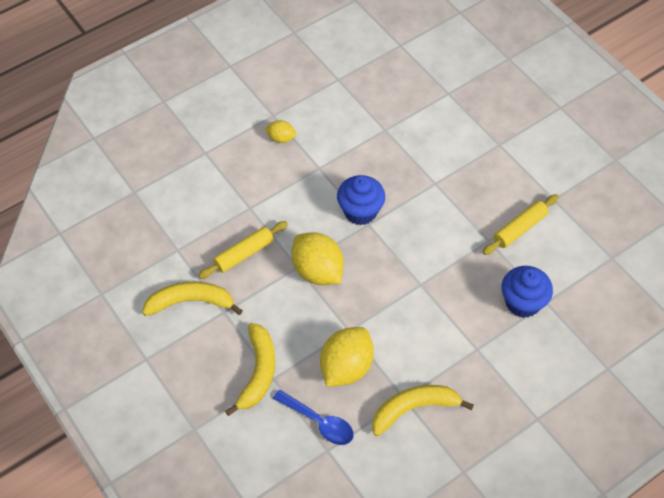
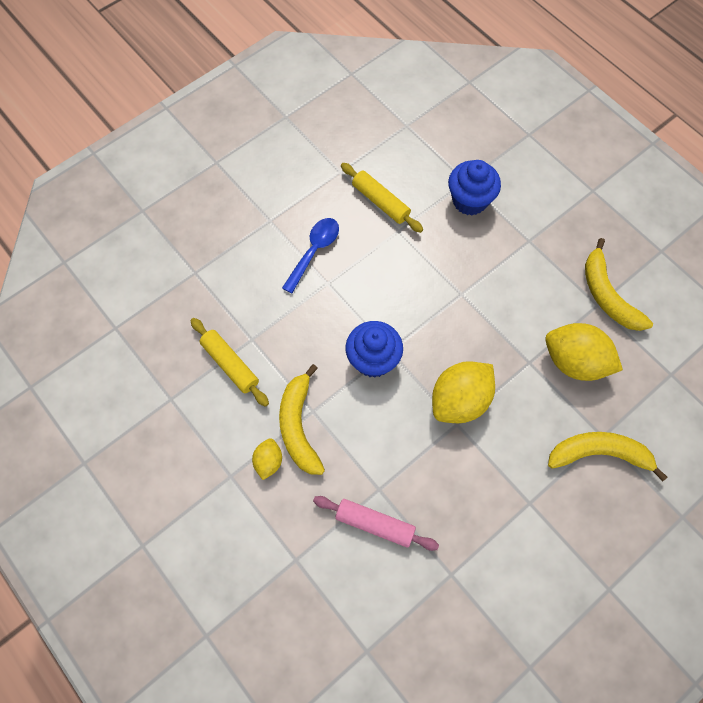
camera: 95 degrees left, 10 degrees up
(191, 302) = (523, 545): yellow banana -> yellow banana (299, 426)
(223, 203) = (374, 524): none -> pink rolling pin
(244, 254) = (447, 488): yellow rolling pin -> yellow rolling pin (230, 364)
(319, 422) = (643, 384): blue spoon -> blue spoon (314, 251)

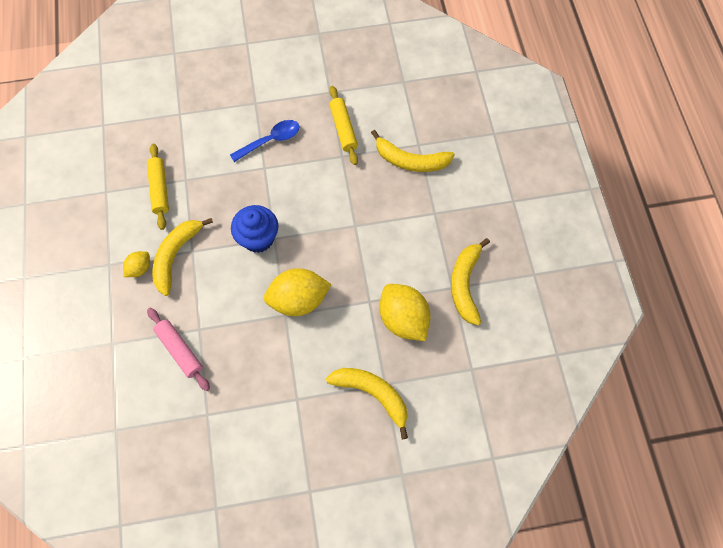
camera: 30 degrees right, 0 degrees up
(469, 200) = (410, 160): blue cupcake -> yellow banana

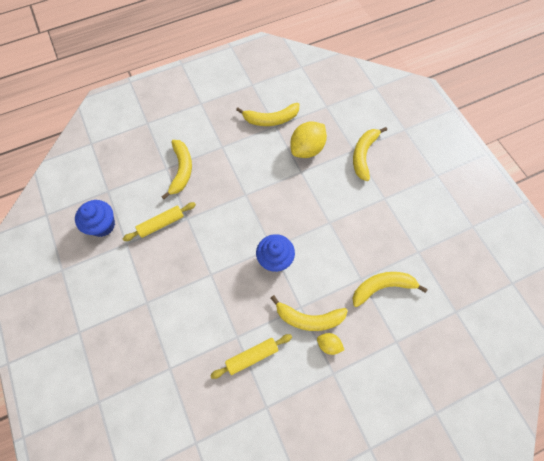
camera: 105 degrees left, 0 degrees up
(179, 350) = (382, 287): pink rolling pin -> yellow banana
(271, 140) = (183, 277): blue spoon -> none
(298, 300) = (315, 216): yellow lemon -> none
(359, 72) = (102, 225): none -> blue cupcake

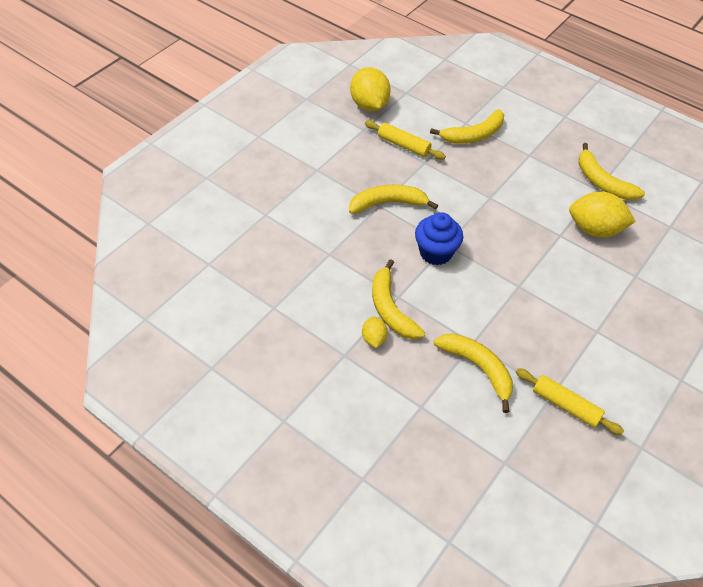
camera: 60 degrees right, 15 degrees down
(102, 225) = (369, 105): blue cupcake -> yellow lemon
(252, 356) = (317, 274): yellow rolling pin -> yellow rolling pin (566, 405)
(363, 155) = (637, 288): yellow banana -> yellow banana (388, 203)

